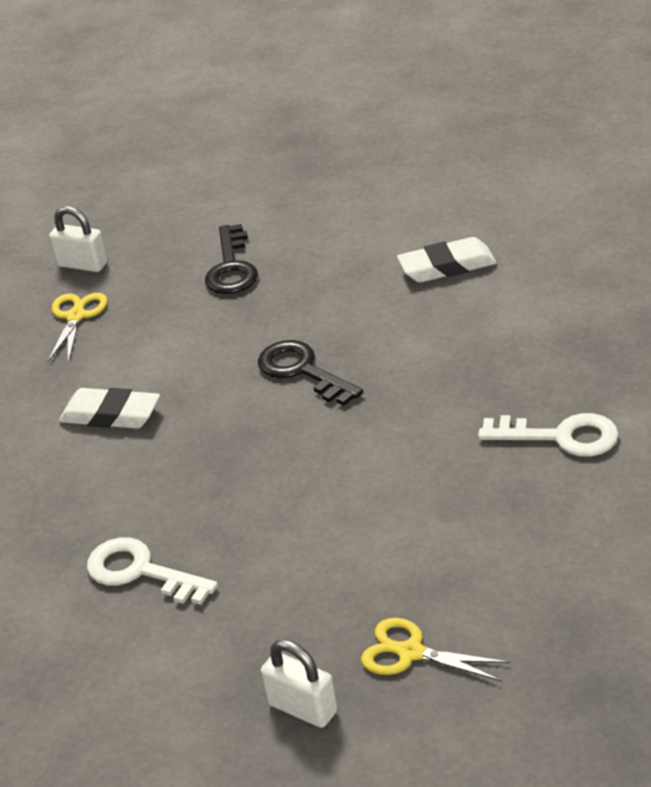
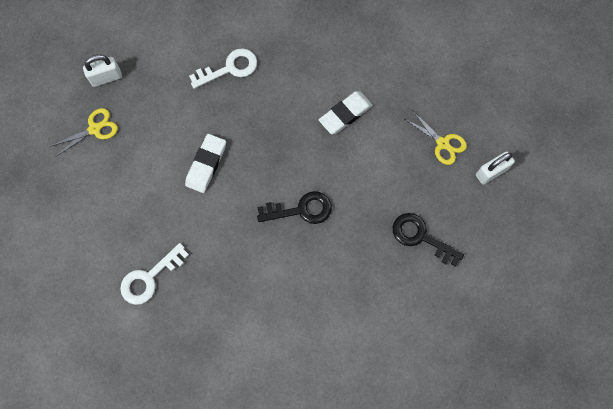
camera: 120 degrees right, 35 degrees up
(447, 266) = (323, 337): white eraser -> white eraser (206, 164)

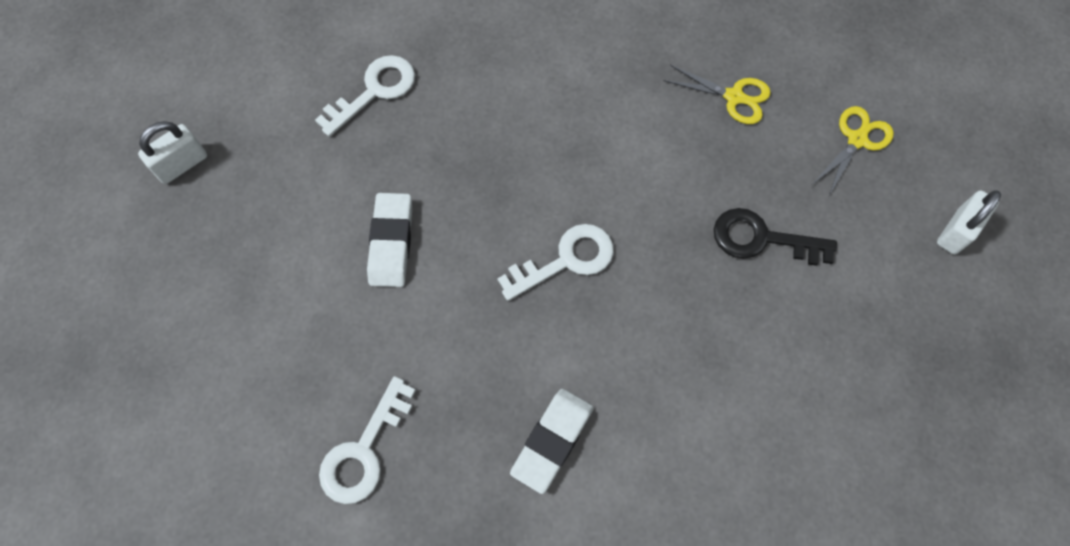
camera: 20 degrees left, 5 degrees down
(94, 129) = (189, 247): yellow scissors -> yellow scissors (857, 140)
(301, 210) = (566, 260): black key -> white key
(345, 114) = (575, 101): white eraser -> white eraser (552, 441)
(491, 172) = (819, 114): white padlock -> white padlock (956, 231)

